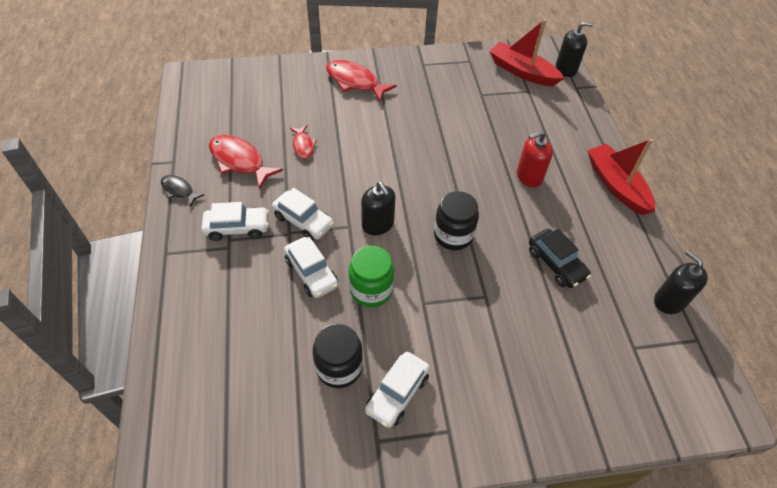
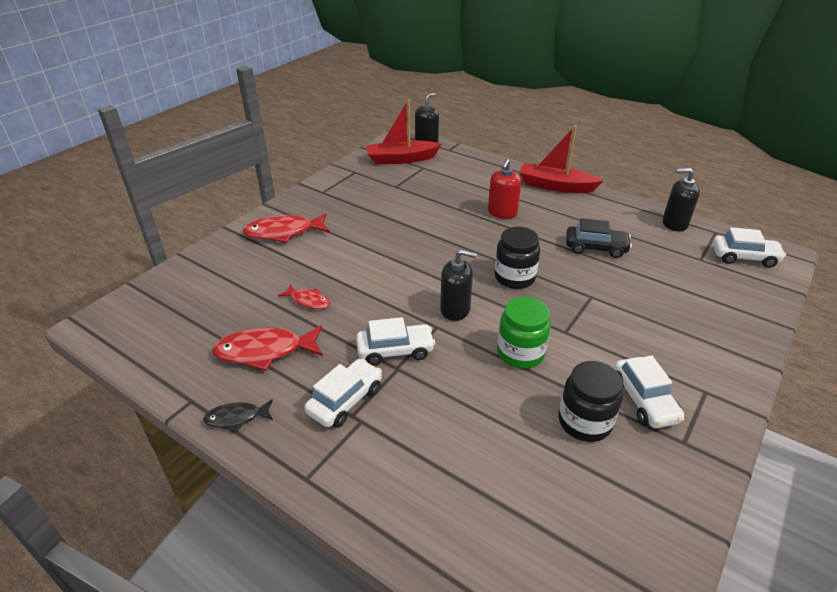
camera: 45 degrees left, 15 degrees down
(311, 273) = (460, 379): white car -> white car (744, 257)

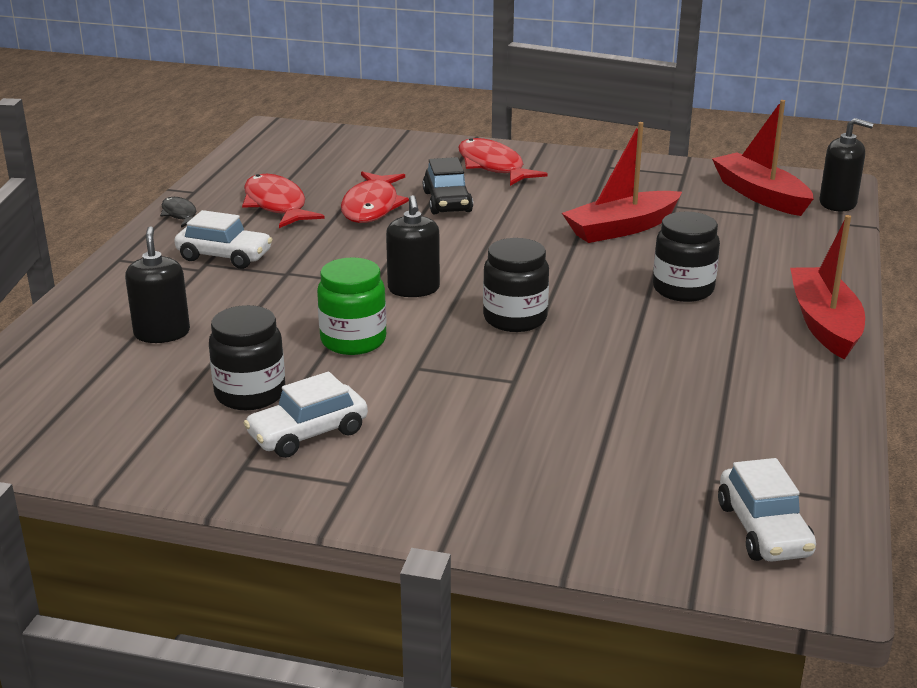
camera: 70 degrees right, 10 degrees down
(308, 301) = (372, 207): red fish -> red fish, size x1.78
(395, 350) = (315, 267): white car -> none
(414, 211) = (621, 228): none -> red boat
(502, 213) = (683, 289): red soap dispenser -> black jar
(595, 248) = (653, 375): black car -> black car (447, 202)
(674, 223) = (816, 449): black soap dispenser -> black soap dispenser (162, 333)

